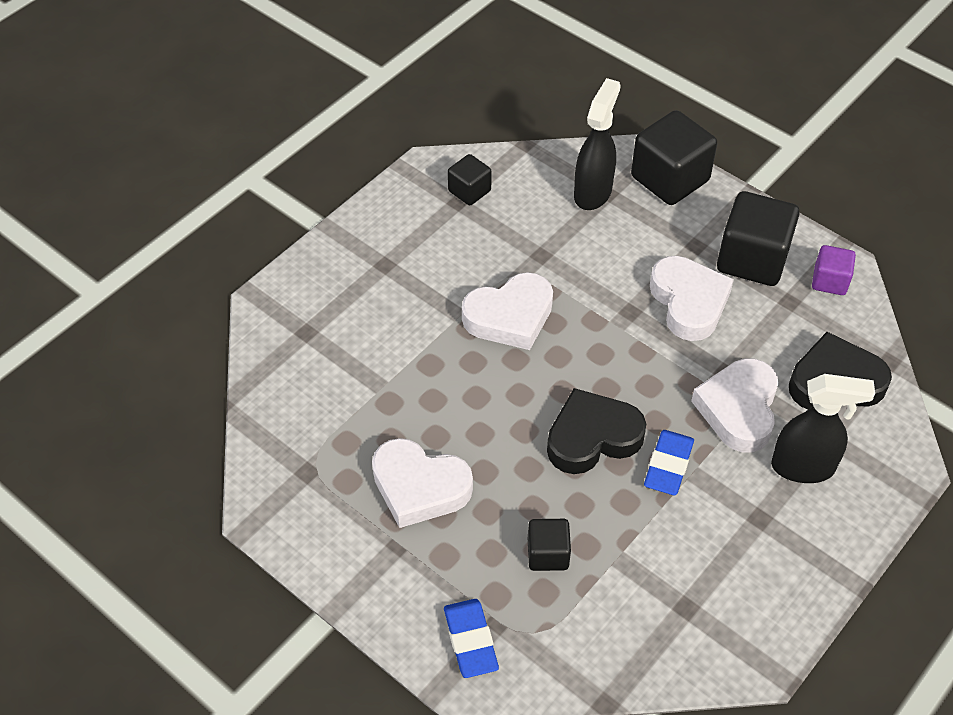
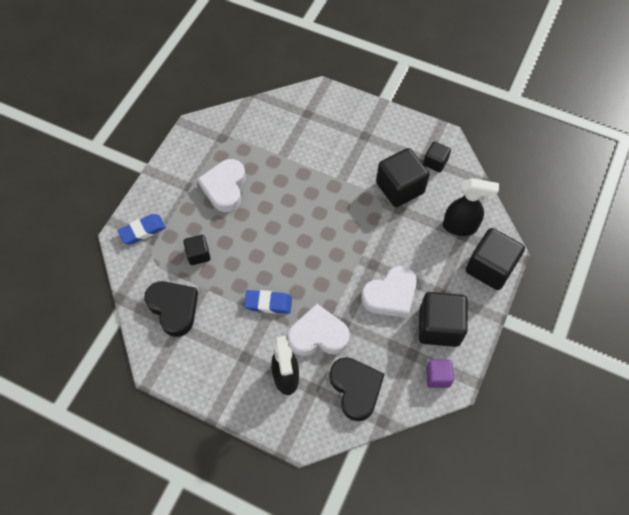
camera: 75 degrees right, 10 degrees up
(502, 245) = (400, 188): none -> black cube
(510, 316) = (348, 203): white heart -> none
(592, 437) = (277, 261): black heart -> black heart (174, 308)

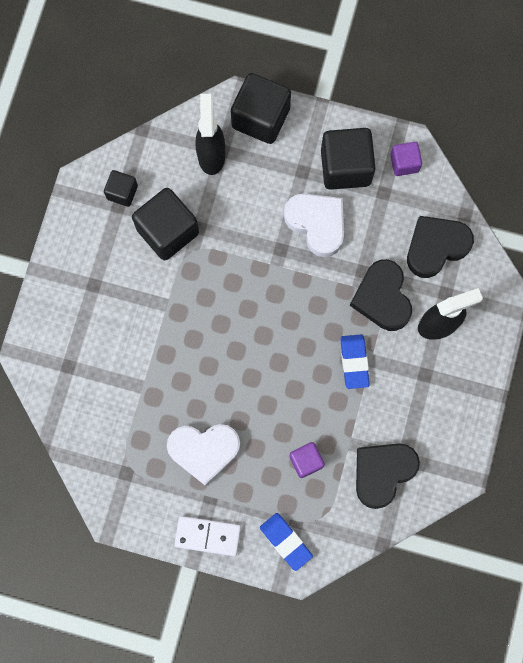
camera: 100 degrees left, 15 degrees up
(163, 181) = (208, 535): none -> white domino
(198, 254) = (306, 461): black cube -> purple cube
(318, 335) = (382, 298): white heart -> black heart

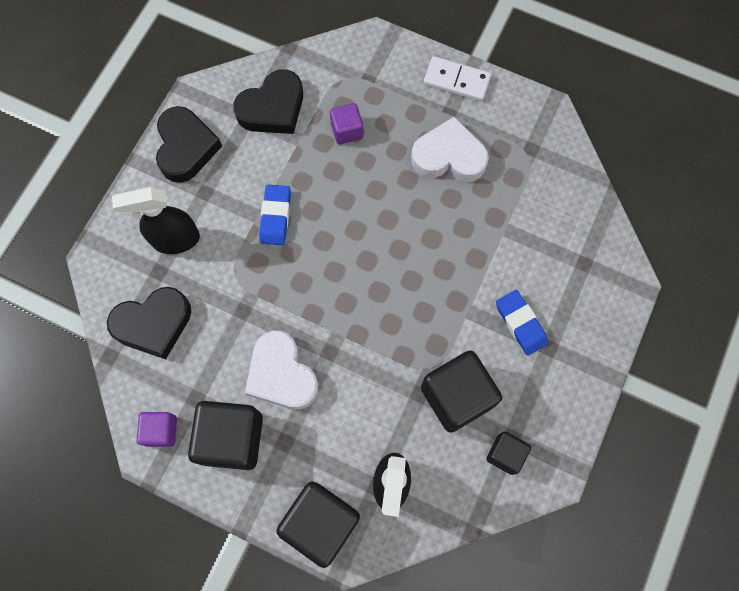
camera: 170 degrees left, 5 degrees down
(286, 541) = (381, 64): blue eraser -> blue eraser (520, 323)
(382, 298) = (228, 278): black heart -> black heart (186, 148)

